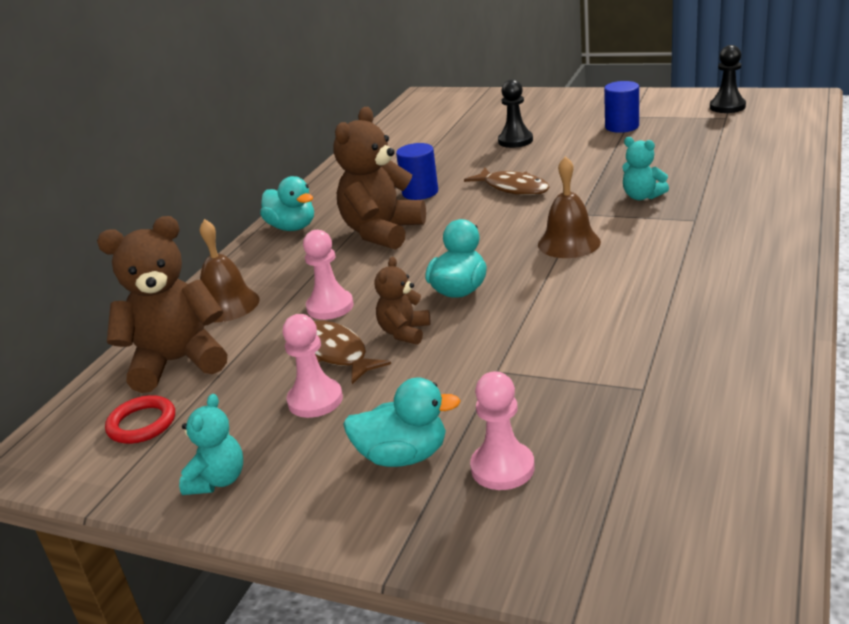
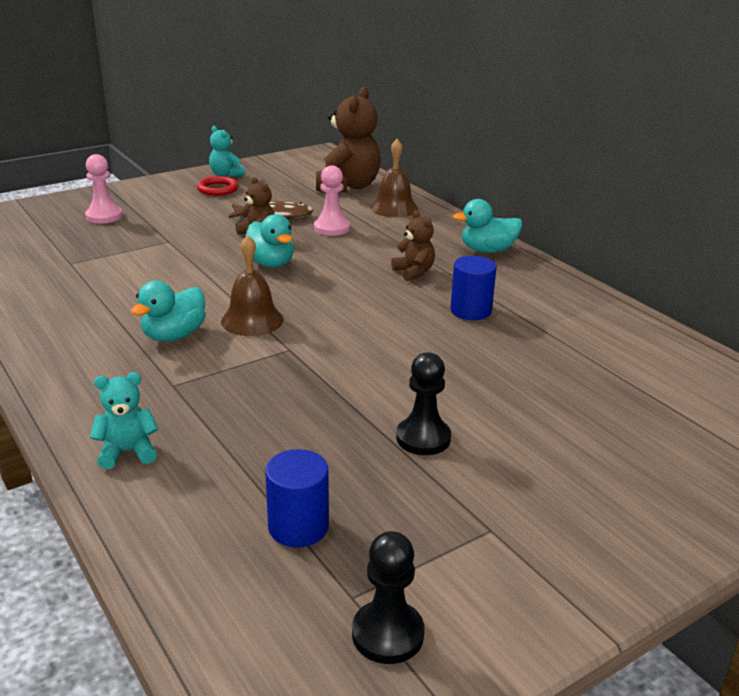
camera: 120 degrees right, 0 degrees up
(142, 424) = (303, 171): red ring -> red ring (218, 189)
(315, 400) = (242, 201): pink pawn -> none
(382, 232) = (414, 272): brown teddy bear -> brown teddy bear, size x0.52
(403, 456) = (158, 204): turquoise duck -> turquoise duck (174, 335)
(513, 188) = (400, 348): brown fish -> none
(515, 141) = (533, 408): black pawn -> black pawn (423, 438)
(622, 127) = (461, 495): blue cylinder -> blue cylinder (298, 527)
(642, 196) = (260, 390): turquoise teddy bear -> turquoise teddy bear (128, 452)

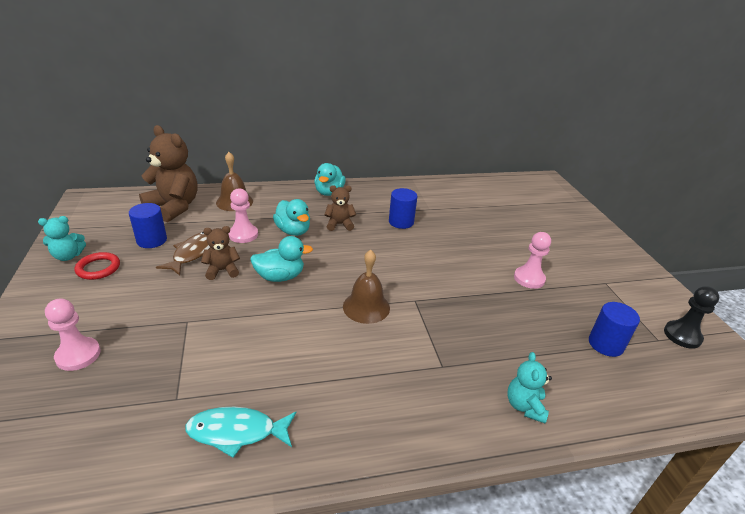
camera: 70 degrees left, 5 degrees up
(40, 295) = (237, 432): none -> turquoise fish
(174, 335) = (369, 352): turquoise duck -> turquoise duck (293, 231)
(279, 194) = (152, 240): none -> blue cylinder
(423, 438) = (529, 278): black pawn -> pink pawn

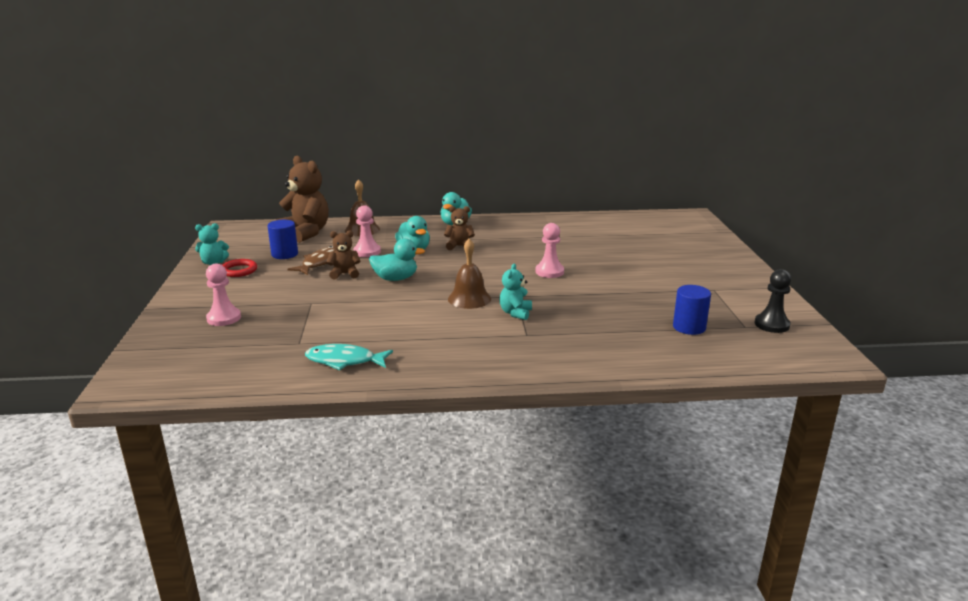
camera: 10 degrees right, 10 degrees down
(401, 222) = (521, 245): blue cylinder -> none
(524, 406) = (591, 358): turquoise teddy bear -> turquoise teddy bear (515, 313)
(529, 278) = (635, 285): pink pawn -> pink pawn (549, 272)

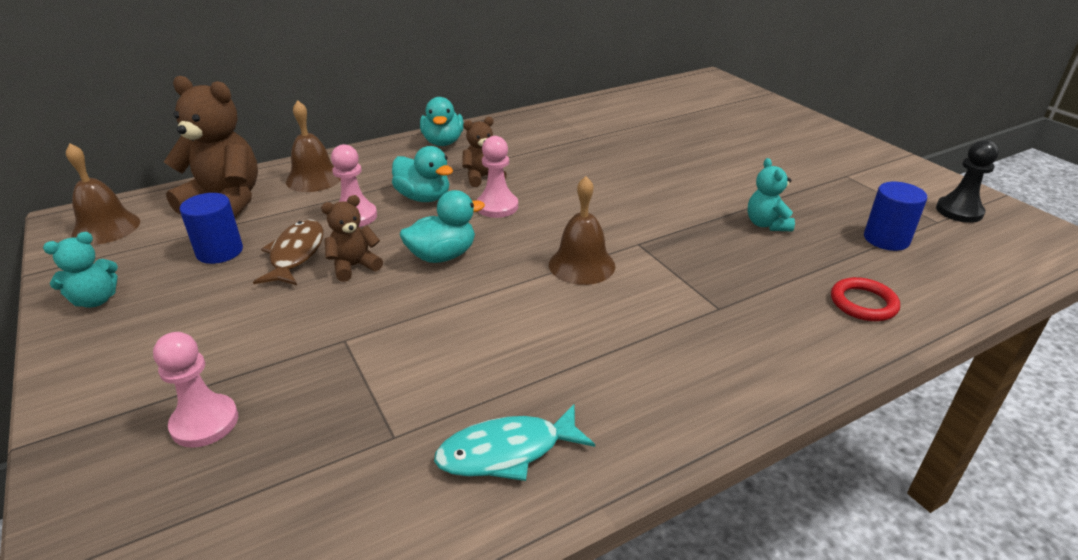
camera: 25 degrees left, 10 degrees up
(239, 270) = (158, 305): red ring -> red ring (863, 303)
(240, 234) = (106, 228): none -> brown bell
(515, 313) = (667, 274): turquoise teddy bear -> turquoise teddy bear (766, 224)
(549, 272) = (639, 193): pink pawn -> pink pawn (497, 207)

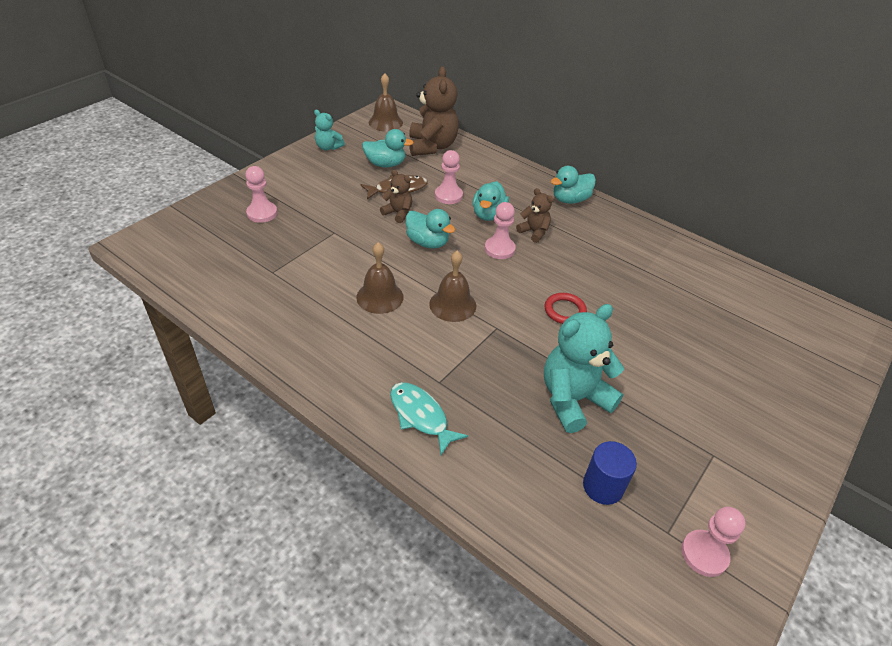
camera: 65 degrees right, 10 degrees up
(220, 251) = (385, 164): blue cylinder -> turquoise duck
(314, 178) = (480, 165): brown bell -> brown bell (380, 297)
(507, 452) = (274, 313): turquoise fish -> turquoise fish (421, 416)
(766, 224) = (573, 399): turquoise teddy bear -> turquoise teddy bear, size x1.92
(863, 303) = (489, 468): red ring -> red ring (564, 311)
(959, 211) = (704, 554): black pawn -> pink pawn

